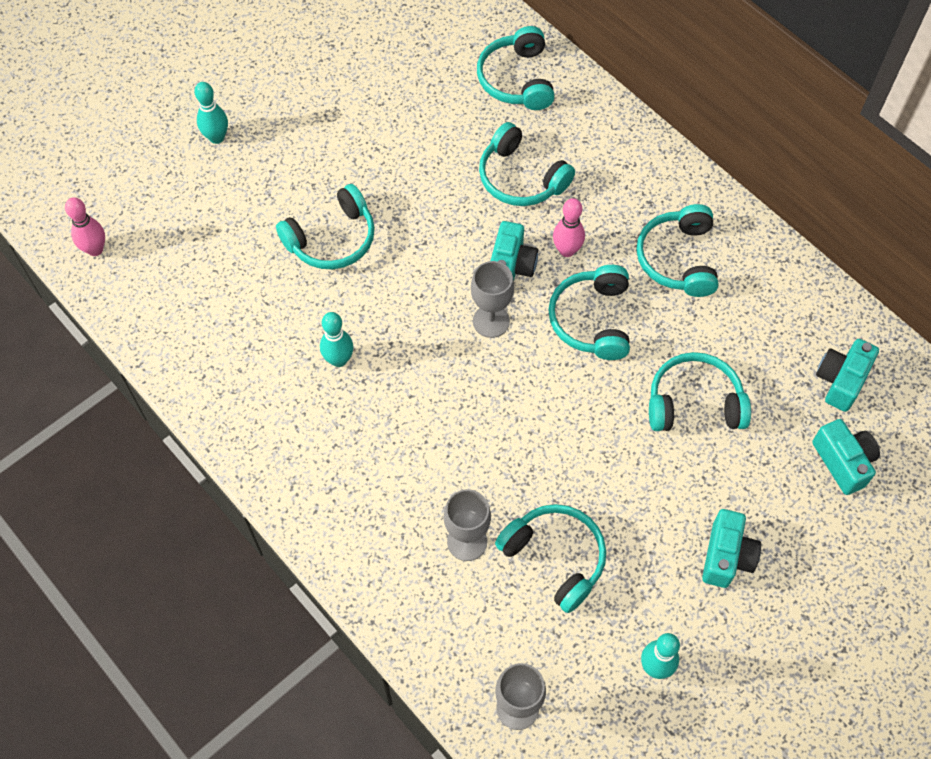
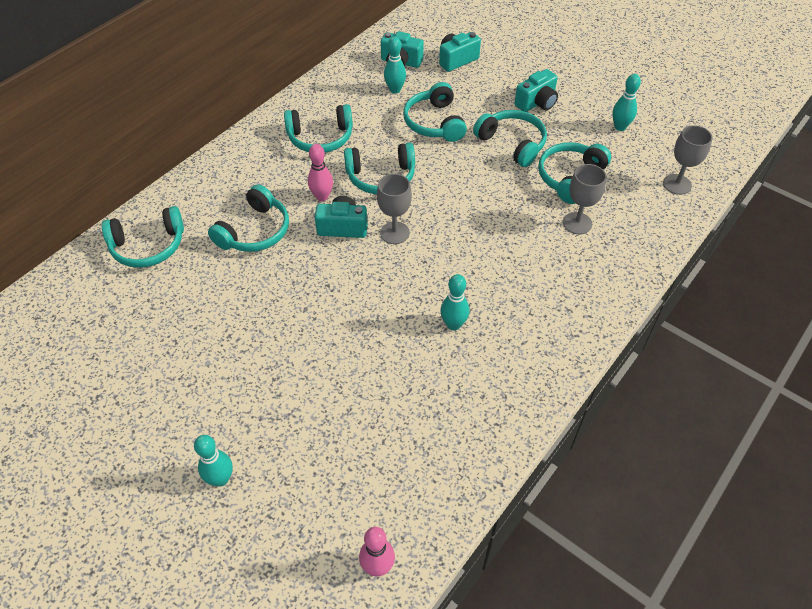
camera: 100 degrees left, 10 degrees down
(332, 239) = (333, 352): turquoise headphones -> turquoise headphones (512, 143)
(726, 556) = (537, 103): turquoise camera -> turquoise camera turned 135 degrees clockwise
(774, 363) = (395, 90): none -> turquoise bowling pin

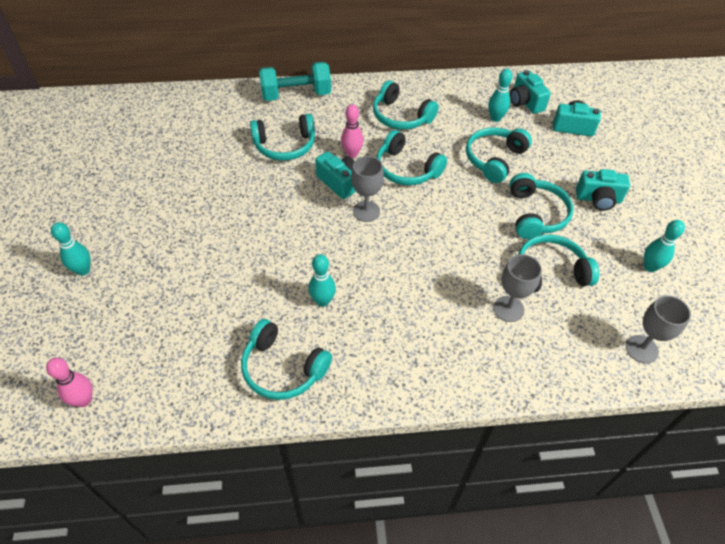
camera: 45 degrees right, 0 degrees up
(148, 246) = (219, 111): turquoise headphones -> turquoise headphones (283, 368)
(203, 181) = (296, 95): none -> turquoise dumbbell

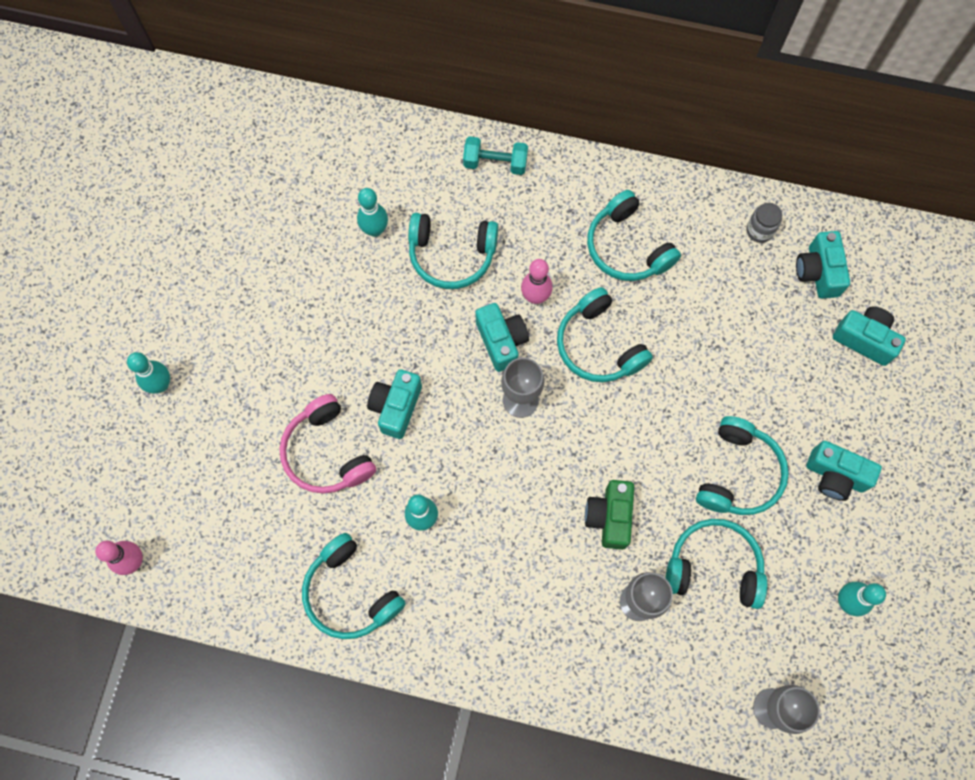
camera: 20 degrees right, 20 degrees up
(232, 279) = (327, 452): none -> pink headphones
(276, 238) = (396, 407): none -> turquoise camera
(296, 95) = (495, 163): turquoise dumbbell -> turquoise dumbbell, size x0.63
(461, 262) = (609, 517): none -> green camera
(479, 91) = (759, 231): none -> grey jar
(494, 159) = (725, 364): turquoise headphones -> none
(495, 118) = (760, 290): turquoise bowling pin -> turquoise bowling pin (375, 230)

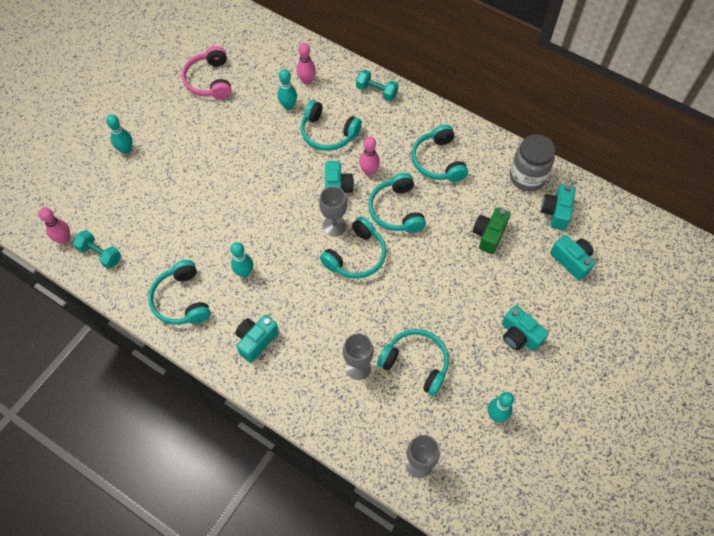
camera: 20 degrees right, 10 degrees down
(198, 565) = (100, 254): none -> turquoise dumbbell
(327, 452) = (204, 217): pink headphones -> pink headphones (210, 81)
(385, 178) = (307, 81): none -> pink bowling pin
(396, 407) = (257, 205): turquoise camera -> turquoise camera (256, 341)
(609, 517) = (361, 311): green camera -> green camera (489, 235)
(738, 473) = (455, 313): turquoise headphones -> turquoise headphones (356, 256)
(759, 231) = (527, 177): grey jar -> grey jar, size x1.94

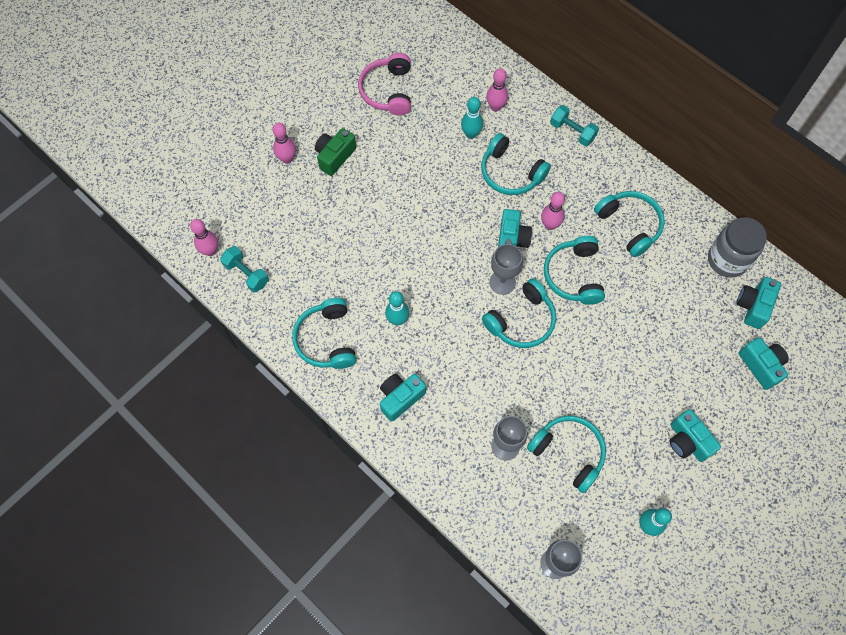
camera: 10 degrees right, 5 degrees up
(126, 150) = (287, 159): turquoise bowling pin -> pink bowling pin
(438, 161) = (629, 225): turquoise headphones -> turquoise headphones turned 150 degrees clockwise
(489, 235) = (672, 320): green camera -> green camera (334, 157)

